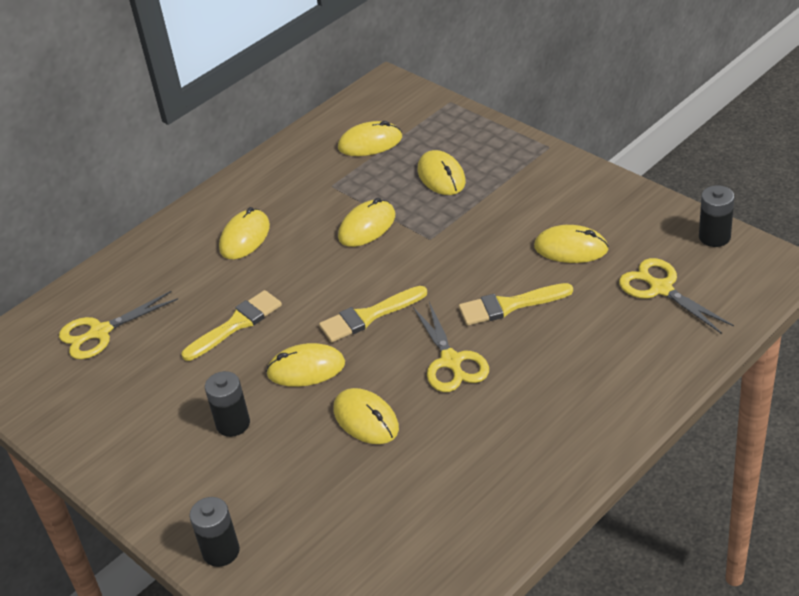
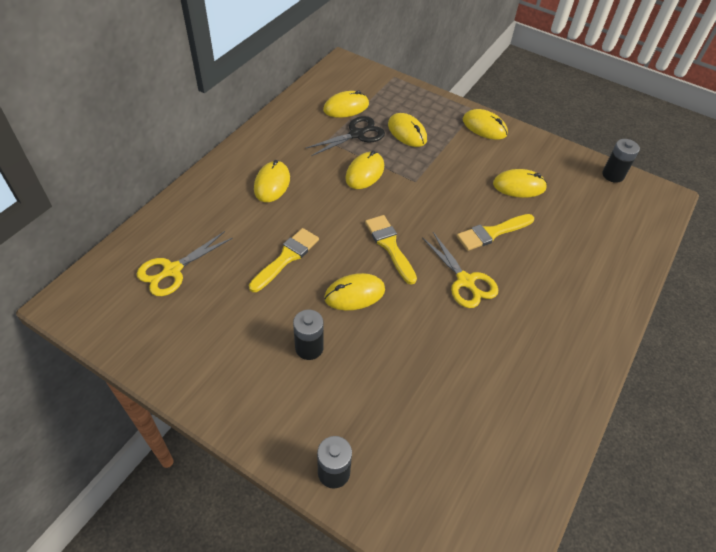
camera: 20 degrees left, 10 degrees up
(366, 419) = (416, 336): yellow mouse -> yellow mouse (484, 127)
(369, 316) = (390, 246): yellow brush -> yellow brush turned 105 degrees clockwise
(372, 178) = (356, 134): none -> black scissors
(661, 289) = (593, 215): yellow scissors -> none

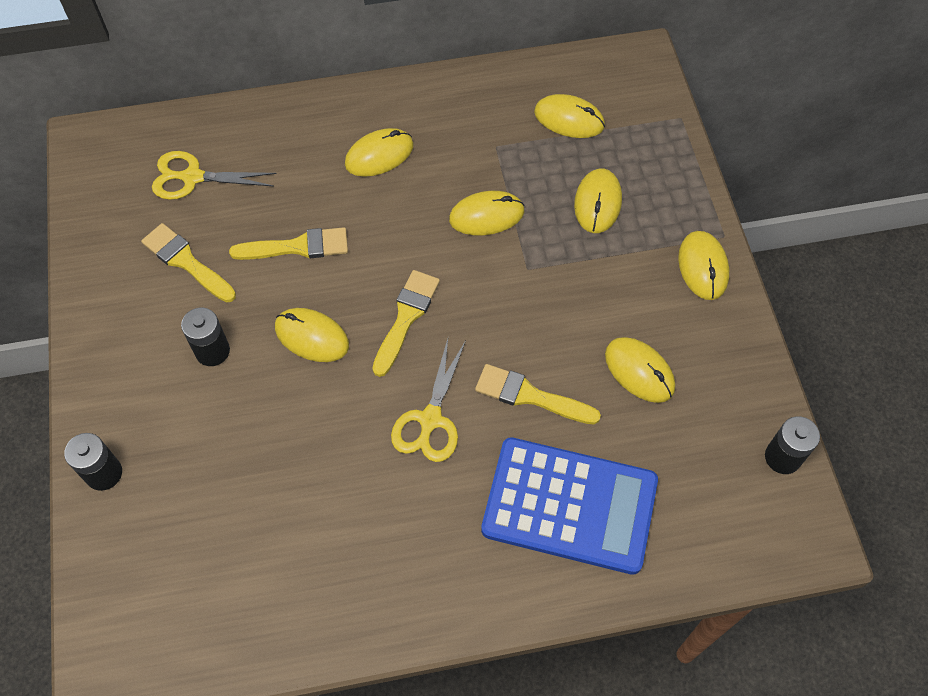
camera: 50 degrees right, 10 degrees up
(229, 316) = (186, 262): none -> yellow brush
(356, 134) = (537, 162): black scissors -> none
(571, 263) = (569, 505): none -> blue calculator

